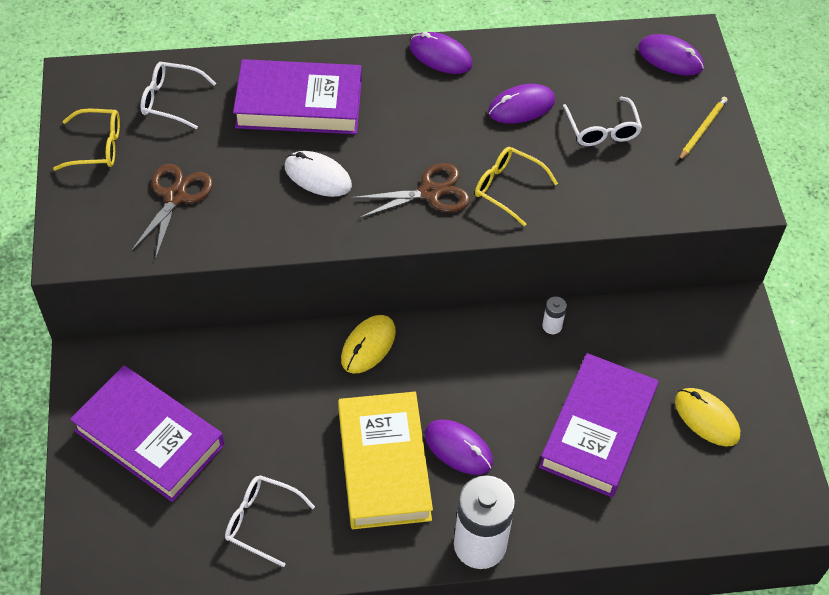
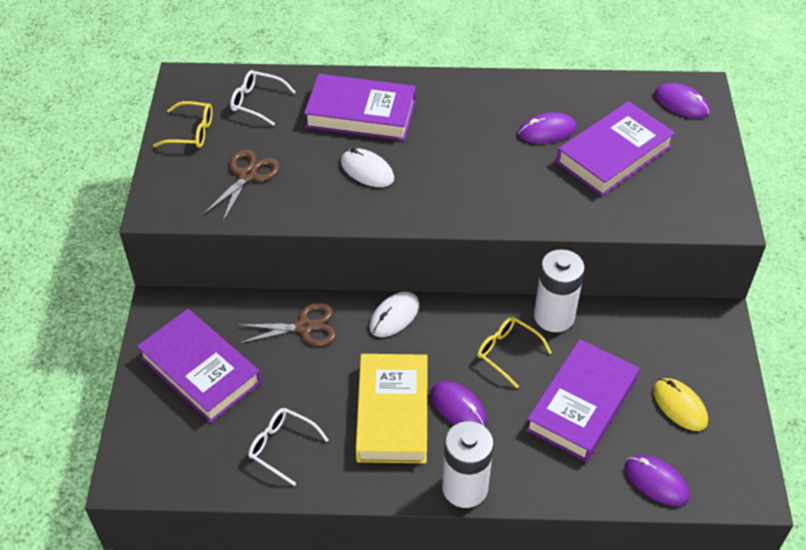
camera: 10 degrees right, 5 degrees down
(368, 346) = (394, 316): yellow mouse -> white mouse
(430, 192) = (459, 191): brown scissors -> brown scissors (304, 327)
(440, 56) = (484, 86): purple mouse -> purple mouse (656, 481)
(508, 188) = (526, 194): yellow glasses -> yellow glasses (508, 353)
(552, 326) = (554, 316): white battery -> white battery, size x2.38
(602, 129) = (613, 154): white glasses -> purple book
(702, 129) = (701, 162): yellow pencil -> none

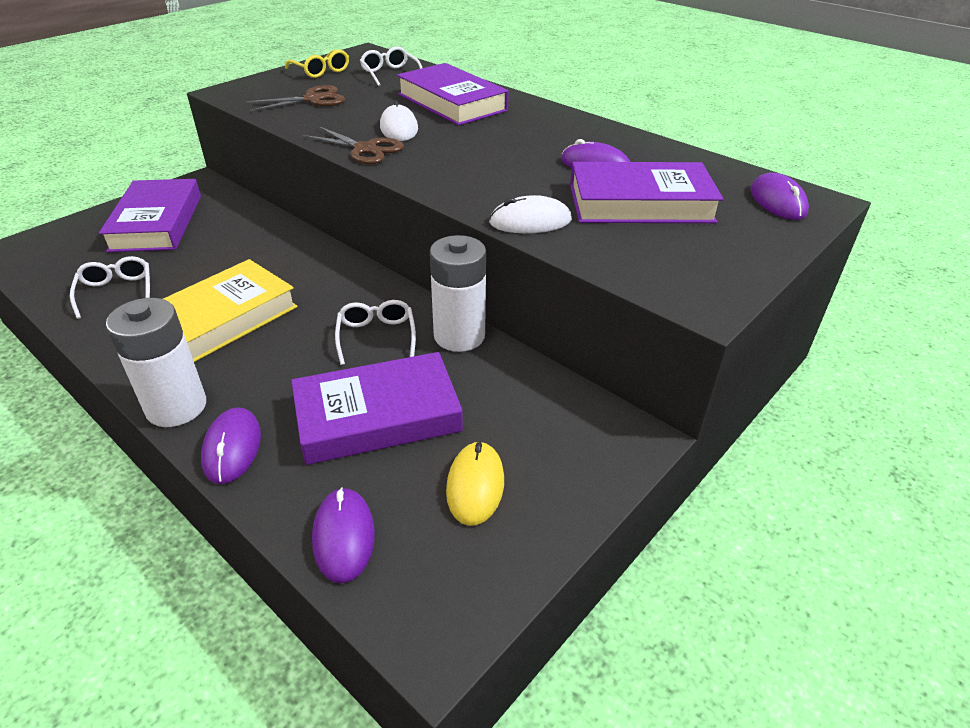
camera: 40 degrees right, 10 degrees down
(304, 327) = (259, 236): brown scissors -> brown scissors (365, 149)
(394, 316) = (330, 264): white mouse -> white mouse (530, 221)
(458, 407) = (273, 347): purple mouse -> purple mouse (232, 448)
(508, 353) = (376, 337): yellow glasses -> white glasses

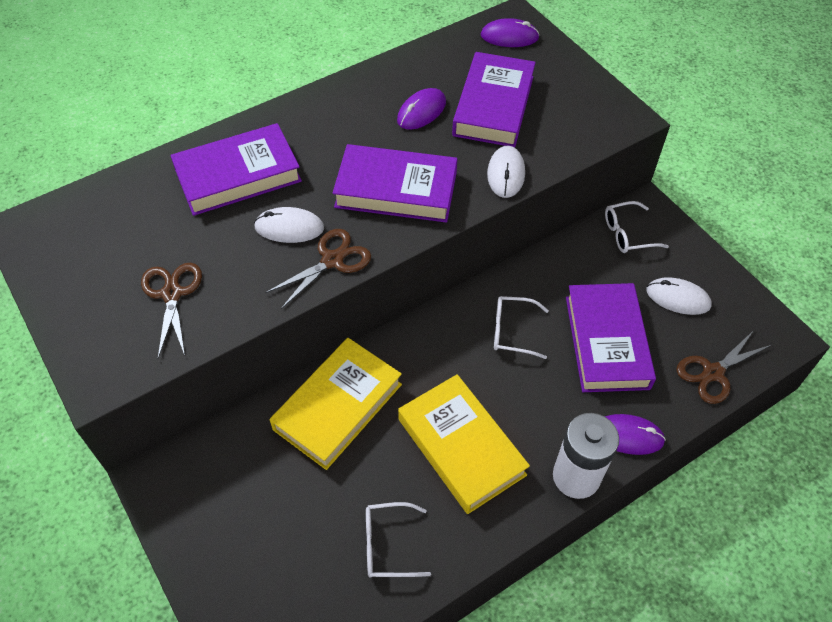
camera: 75 degrees left, 15 degrees up
(157, 223) = (247, 518): purple book -> purple book (396, 190)
(267, 245) = (338, 406): none -> yellow book
(320, 71) = (72, 279): yellow glasses -> none
(343, 536) = (713, 373): purple mouse -> brown scissors
(390, 74) = (122, 214): white glasses -> white glasses (628, 234)
(459, 336) = (523, 277): white battery -> none
(475, 485) = (678, 298): yellow mouse -> white mouse

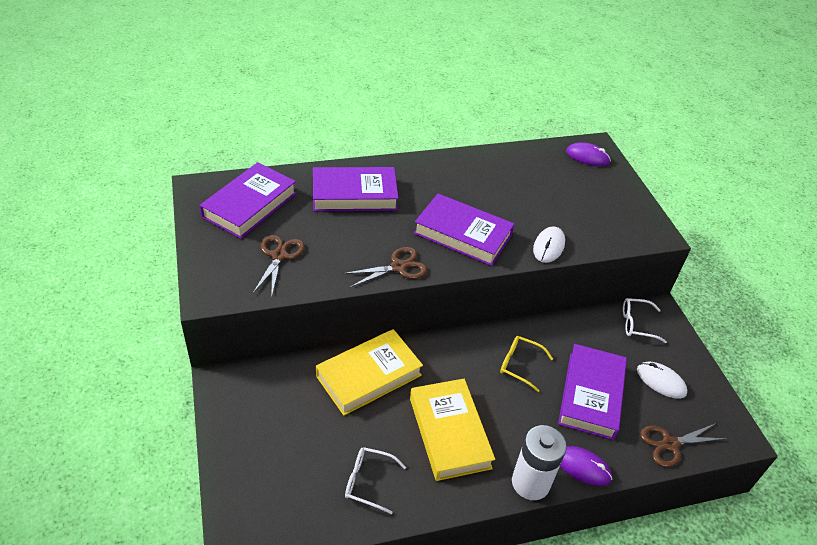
camera: 15 degrees right, 10 degrees down
(289, 228) = (376, 237): white mouse -> none
(421, 111) = (502, 189): purple mouse -> none
(493, 106) = (557, 199): purple book -> purple book (250, 205)
(513, 331) = (520, 365): white glasses -> yellow glasses

